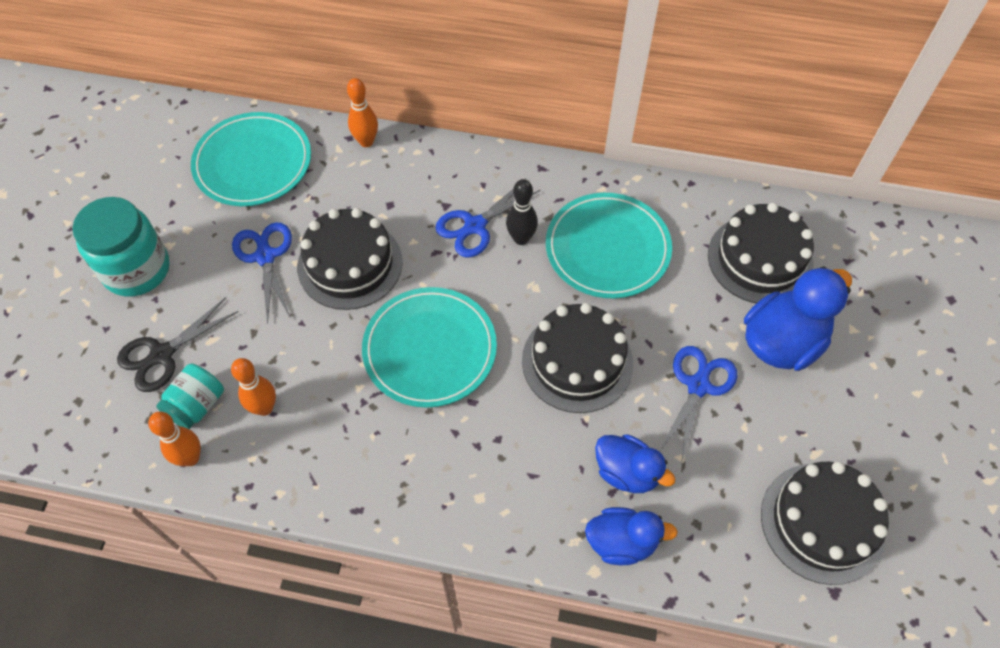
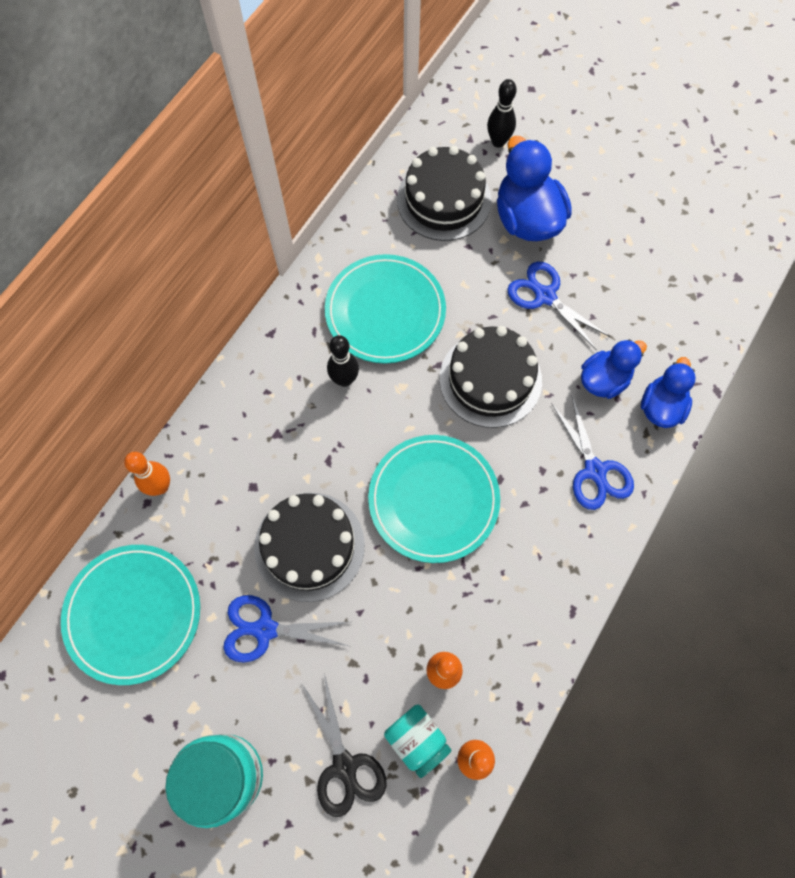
camera: 70 degrees left, 10 degrees up
(475, 226) = (313, 415): blue scissors -> blue scissors (595, 470)
(822, 522) = (684, 261): black cake -> none
(861, 287) = (498, 142): none -> black bowling pin

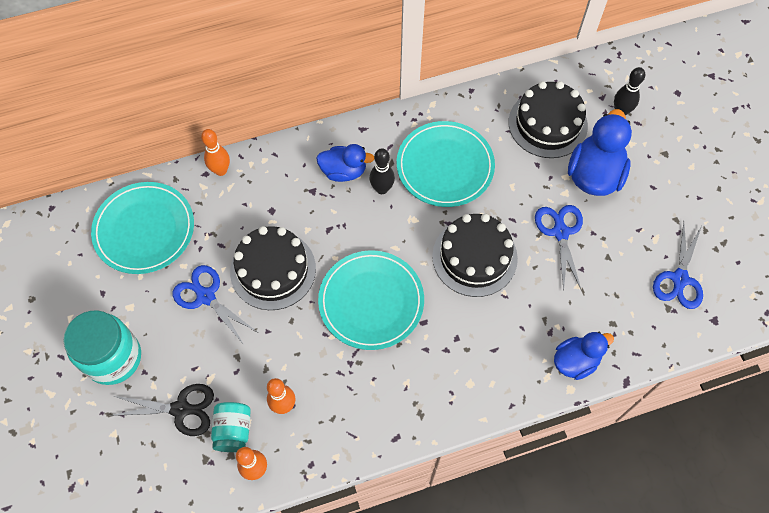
camera: 40 degrees right, 5 degrees down
(344, 765) = (180, 409): black scissors -> black scissors turned 105 degrees counterclockwise
(595, 470) = (491, 365): blue scissors -> blue scissors (680, 279)
(604, 380) = (551, 314): blue duck -> blue duck (344, 171)

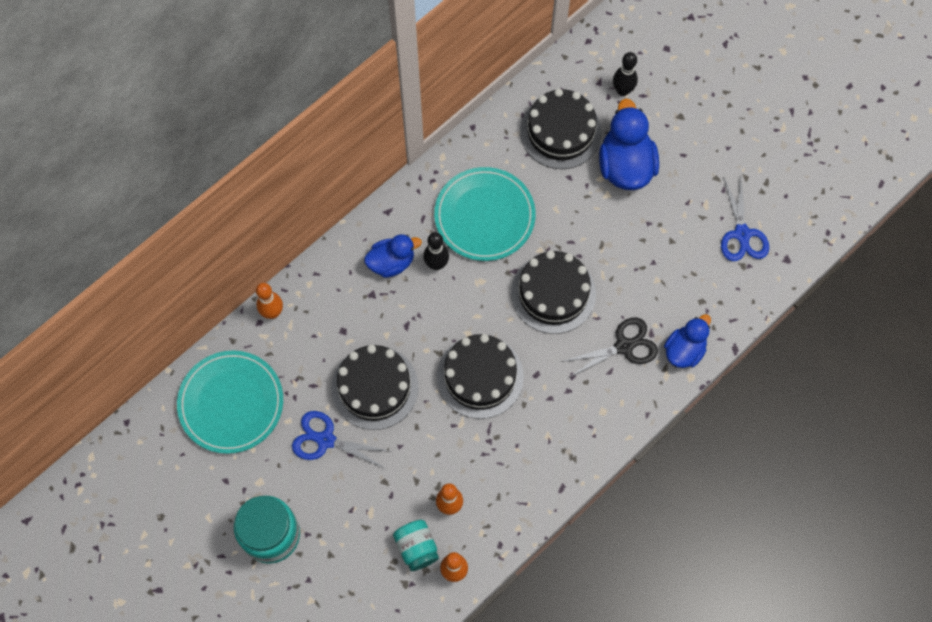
camera: 25 degrees left, 5 degrees up
(180, 409) = (359, 551): black scissors -> black scissors (624, 346)
(371, 301) = (480, 376): turquoise plate -> black cake
(560, 232) = (619, 235): blue scissors -> none

